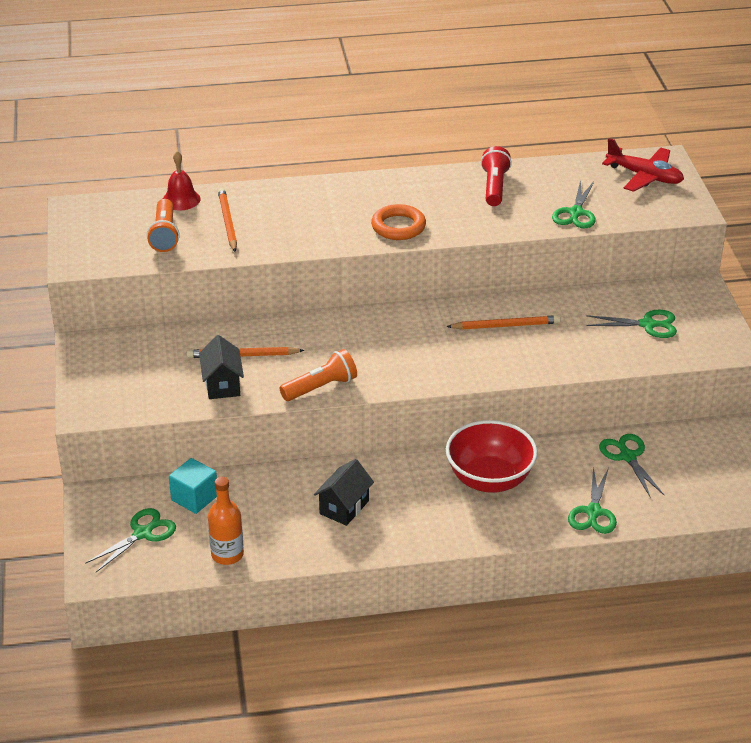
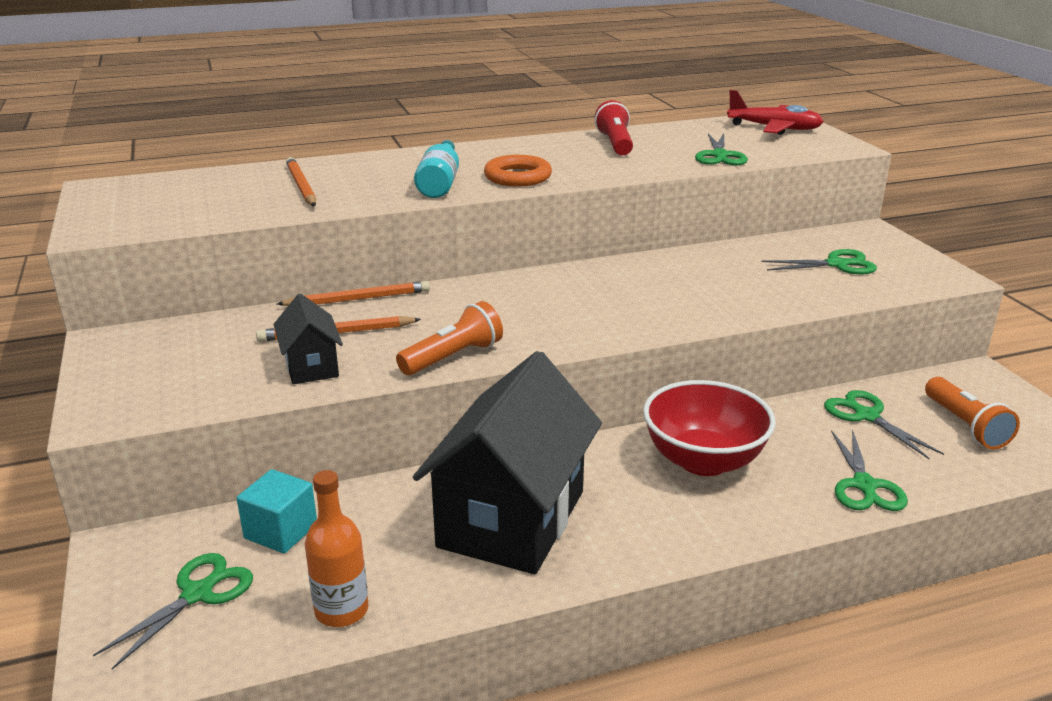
camera: 10 degrees left, 10 degrees down
(165, 235) = (218, 201): orange flashlight -> orange flashlight (965, 426)
(181, 199) = (239, 173): red bell -> none
(335, 229) = (440, 183): none -> turquoise bottle
(344, 507) = (511, 519): black house -> black house, size x2.15
(505, 326) = (669, 278): orange pencil -> orange pencil (358, 299)

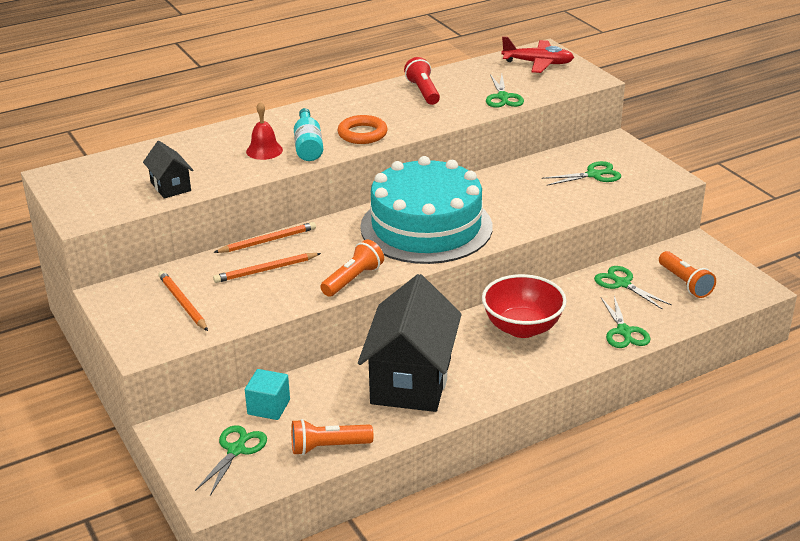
camera: 10 degrees left, 5 degrees up
(301, 186) = (207, 159): orange pencil -> orange pencil (183, 303)
(311, 366) = (261, 297): black house -> black house (170, 186)
(341, 610) = (328, 447): orange bottle -> orange flashlight
(380, 183) = (264, 150): none -> red bell
(583, 303) = (426, 227): none -> turquoise cake

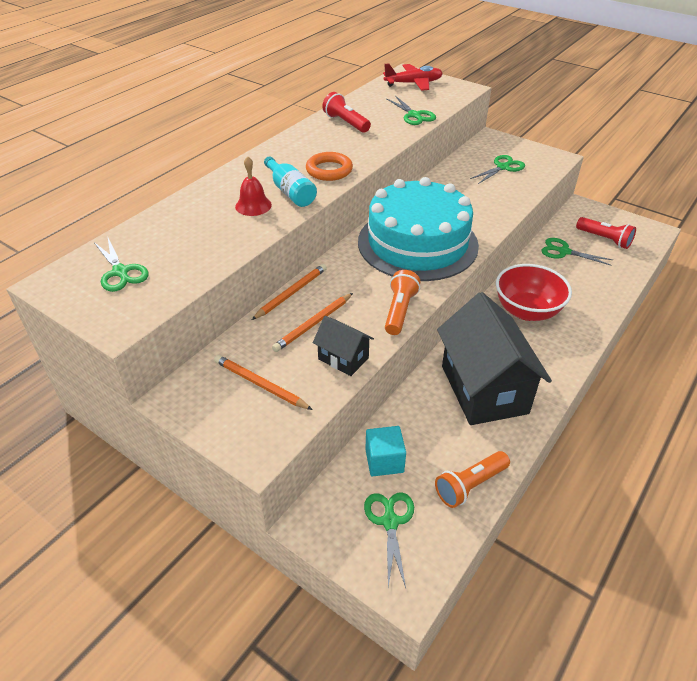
camera: 25 degrees left, 10 degrees up
(170, 186) = (189, 265): black house -> black house (343, 358)
(624, 332) = (601, 292): green scissors -> green scissors (120, 272)
(685, 283) = (604, 239): orange flashlight -> red flashlight

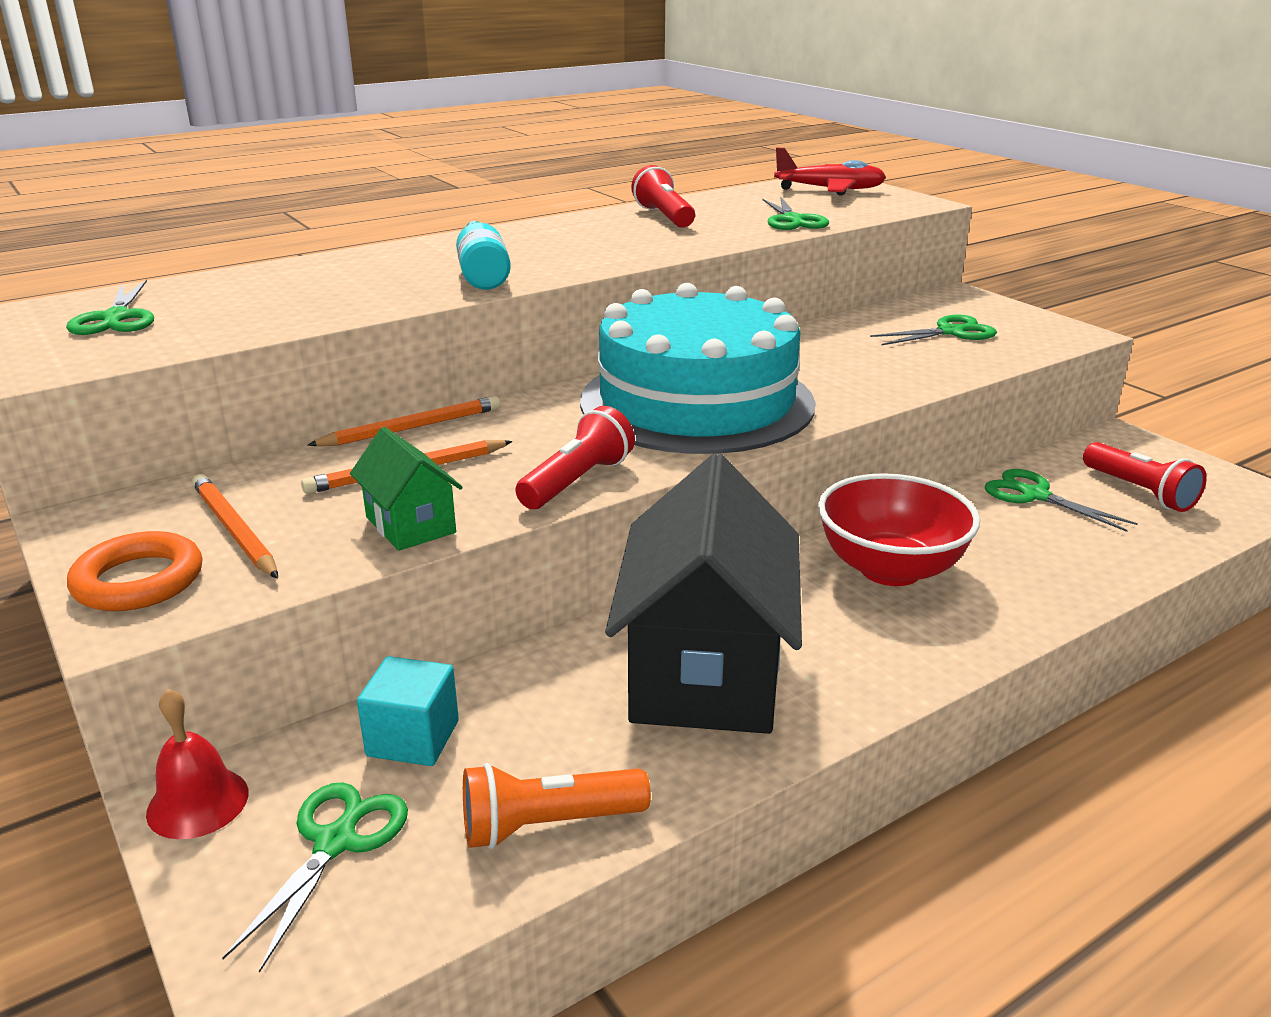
camera: 20 degrees right, 15 degrees down
(253, 205) = (405, 279): red bell -> red bell (198, 802)
(329, 170) = (575, 259): orange ring -> orange ring (138, 581)
(343, 358) = (410, 525): black house -> green house
(399, 311) = (577, 481): orange flashlight -> red flashlight

